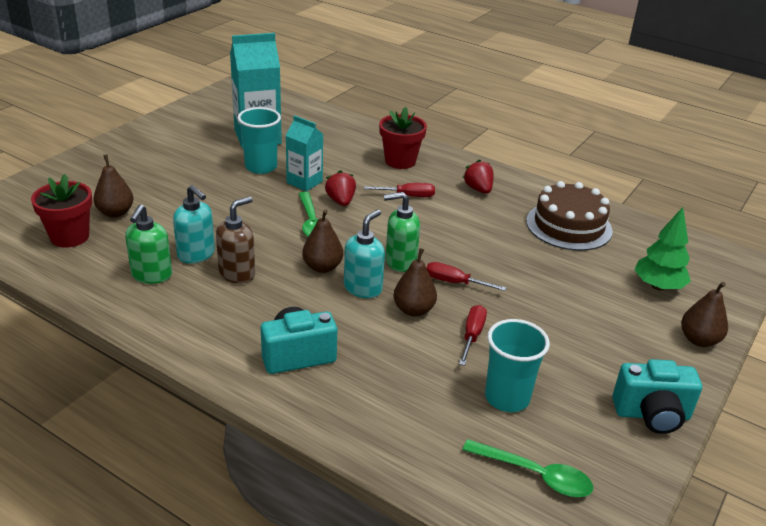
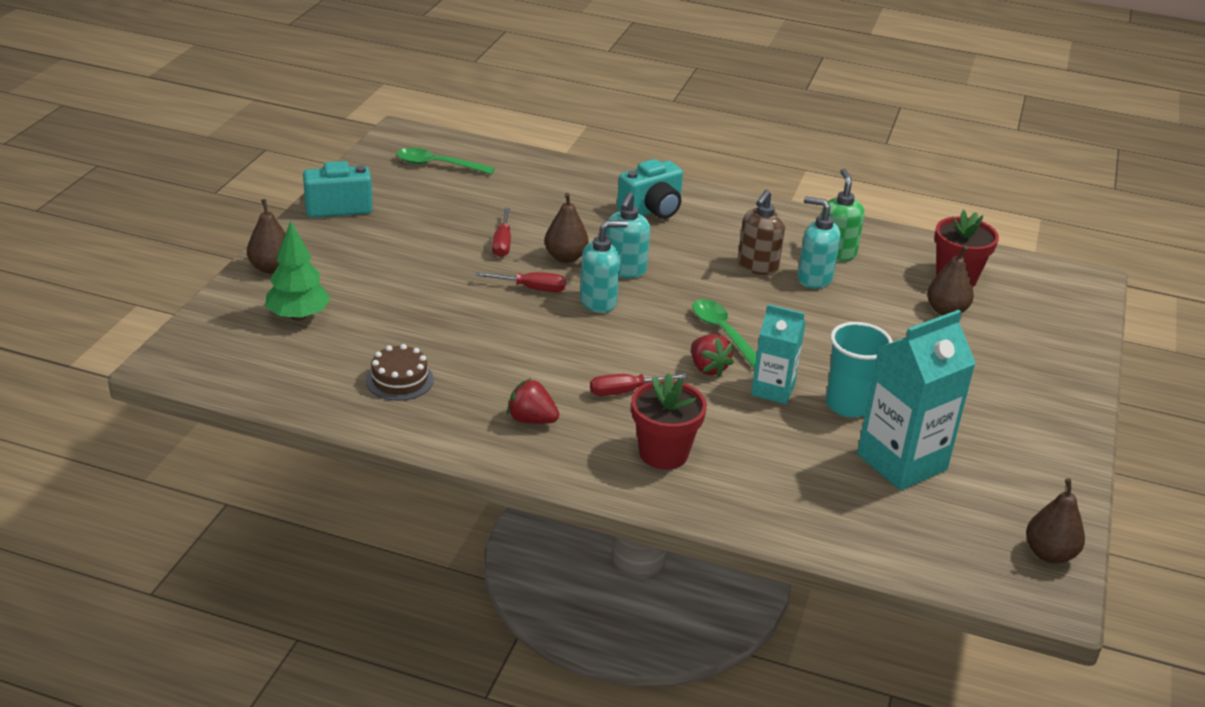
camera: 165 degrees right, 0 degrees up
(322, 267) = (678, 284): brown pear -> brown pear (1049, 554)
(400, 262) = (598, 302): green soap dispenser -> turquoise soap dispenser
(478, 189) = (531, 420): red strawberry -> red strawberry turned 150 degrees clockwise
(507, 398) = (463, 204): turquoise cup -> none
(568, 226) = (399, 380): brown cake -> brown cake, size x0.58

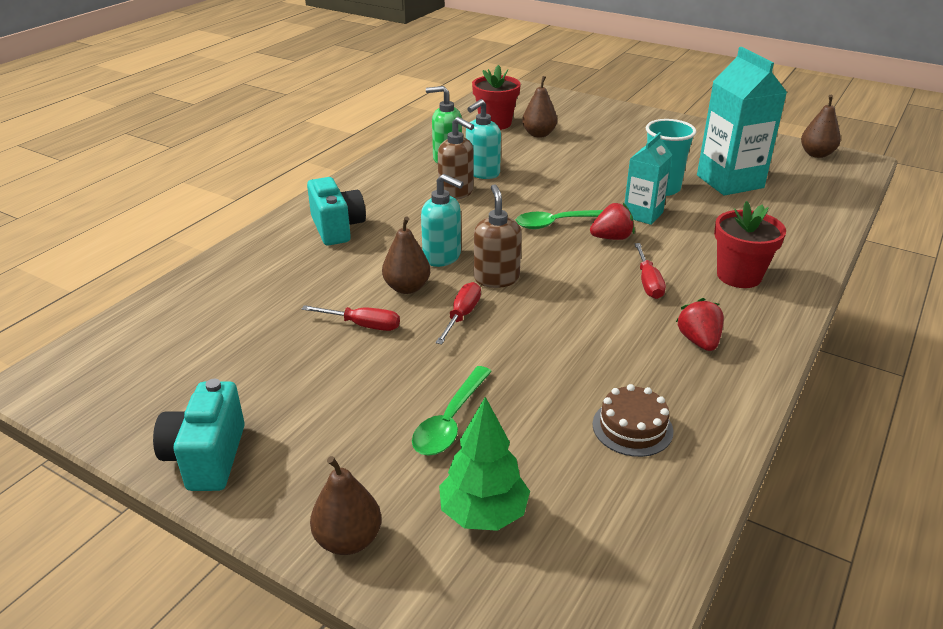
camera: 75 degrees left, 0 degrees up
(437, 165) = (149, 357): green spoon -> green spoon (450, 421)
(531, 420) = (699, 341): red strawberry -> red strawberry turned 135 degrees clockwise
(598, 302) = (496, 278): turquoise soap dispenser -> brown soap dispenser

